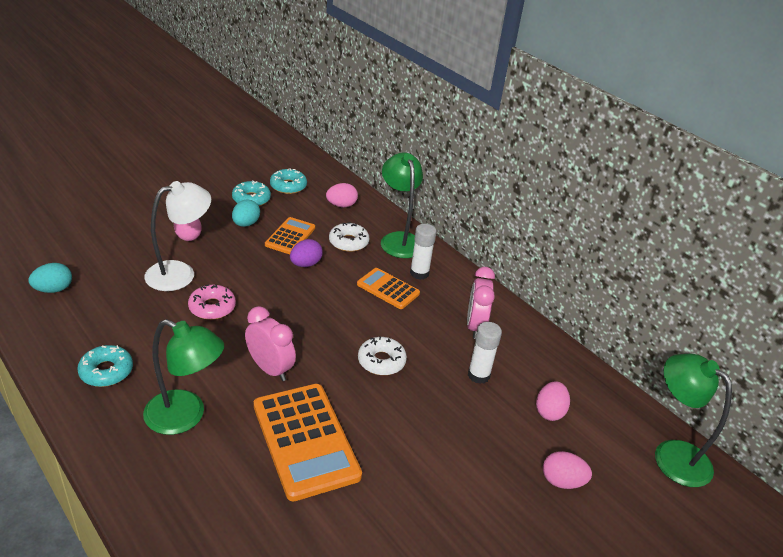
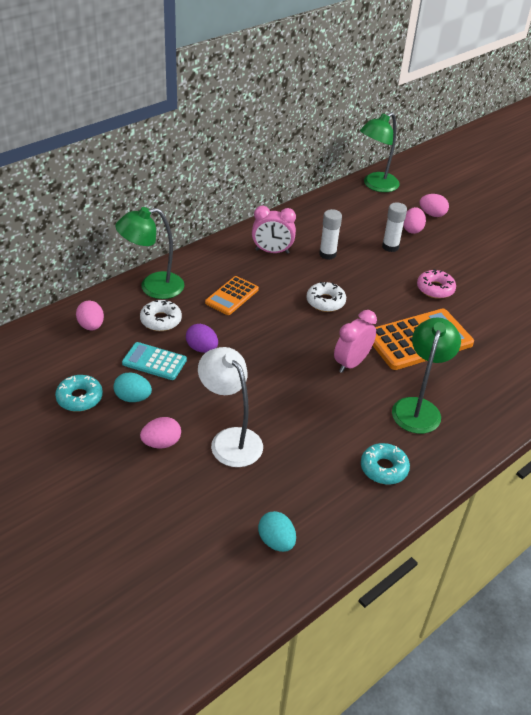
camera: 90 degrees left, 5 degrees up
(212, 307) = (280, 408): pink donut -> pink donut (435, 289)
(288, 186) = (50, 369): turquoise donut -> none
(290, 236) = (154, 361): orange calculator -> turquoise calculator
(419, 273) = (205, 277): white glue stick -> white glue stick (390, 247)
(549, 411) = (354, 227): pink egg -> pink egg (432, 214)

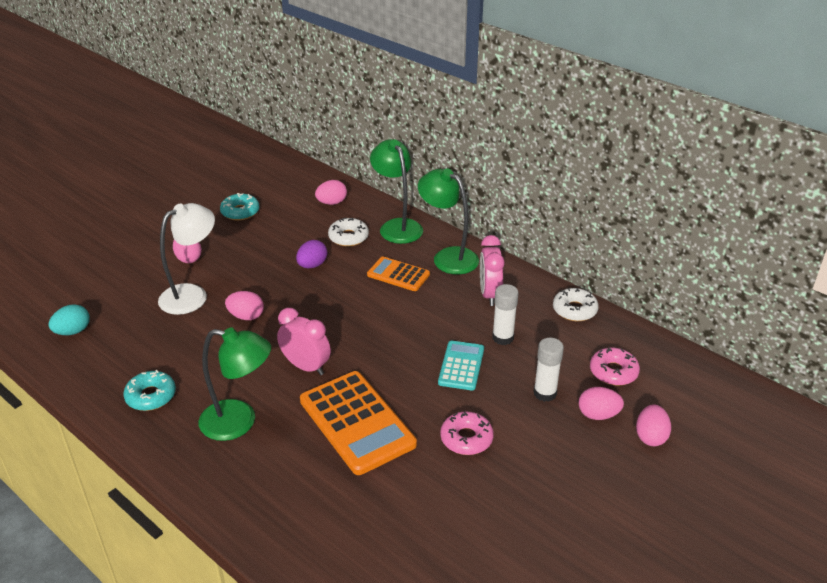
camera: 85 degrees right, 5 degrees down
(133, 398) = (242, 237): turquoise egg -> none
(154, 361) = (290, 241): turquoise calculator -> turquoise calculator (461, 366)
(274, 399) = (246, 316): none -> pink egg
(325, 301) = (409, 341): white donut -> white donut (574, 310)
(370, 214) = (613, 372): none -> pink donut
(375, 185) = (692, 375): green lamp -> green lamp (448, 257)

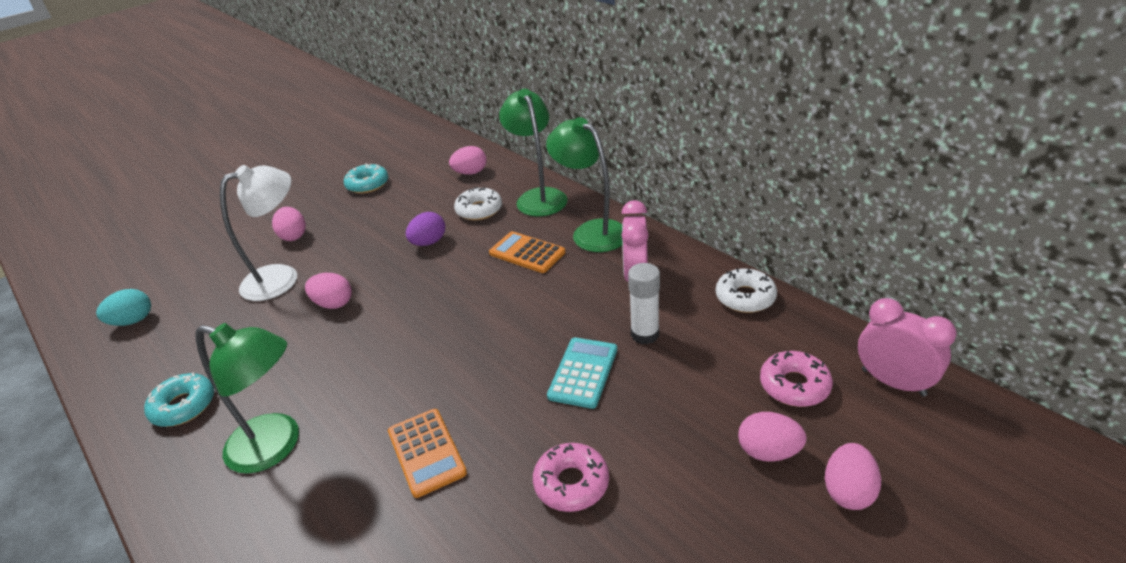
camera: 10 degrees right, 0 degrees up
(306, 366) = (384, 370): pink clock -> pink clock (893, 382)
(356, 422) = (426, 452): orange calculator -> orange calculator, size x0.57
(545, 393) = (693, 415): white glue stick -> none

